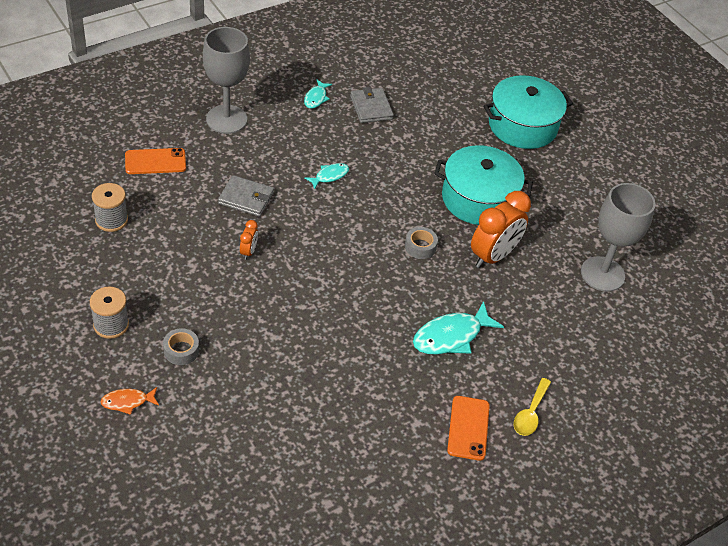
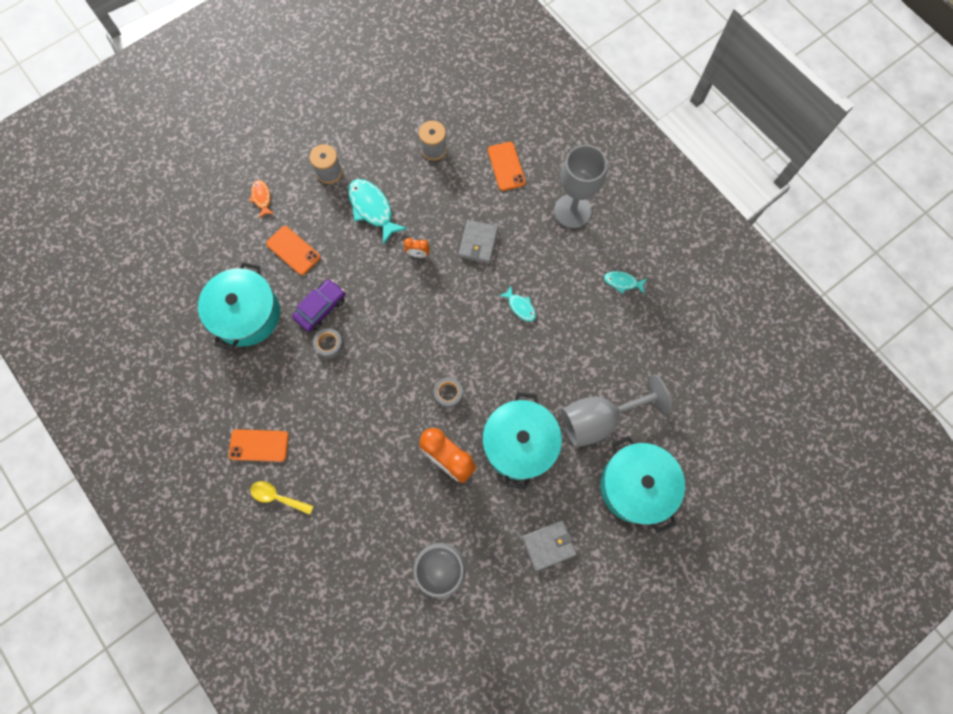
camera: 90 degrees right, 25 degrees up
(181, 350) = (311, 224): grey tape -> grey tape (329, 344)
(215, 373) = (293, 250): none -> orange phone
(295, 430) = (246, 314): none -> turquoise pot
(300, 351) = (321, 308): none -> purple car
(371, 108) = (622, 333): grey wallet -> grey wallet (548, 545)
(451, 336) = (350, 426): turquoise fish -> turquoise fish (372, 209)
(457, 139) = (598, 419): none -> grey goblet

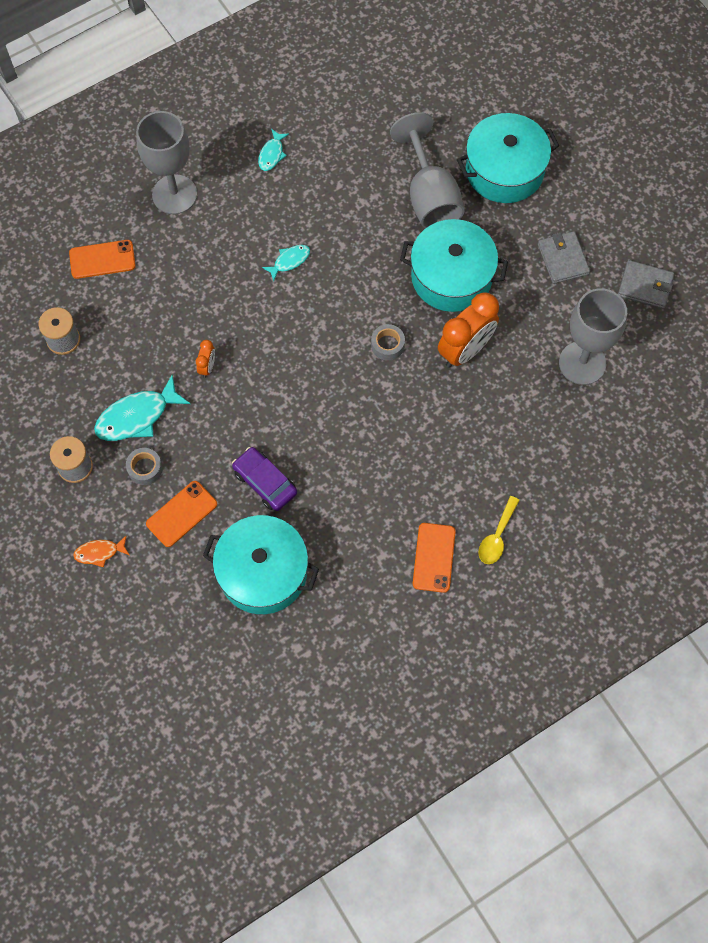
camera: 85 degrees left, 5 degrees down
(329, 344) = (314, 474): grey tape -> grey tape (145, 468)
(478, 243) = (201, 299): grey wallet -> grey wallet (645, 286)

